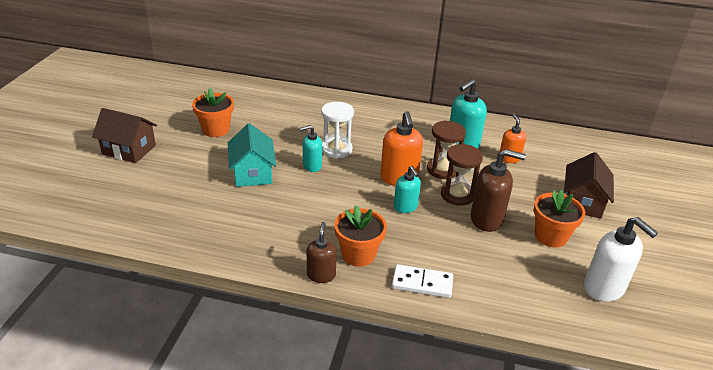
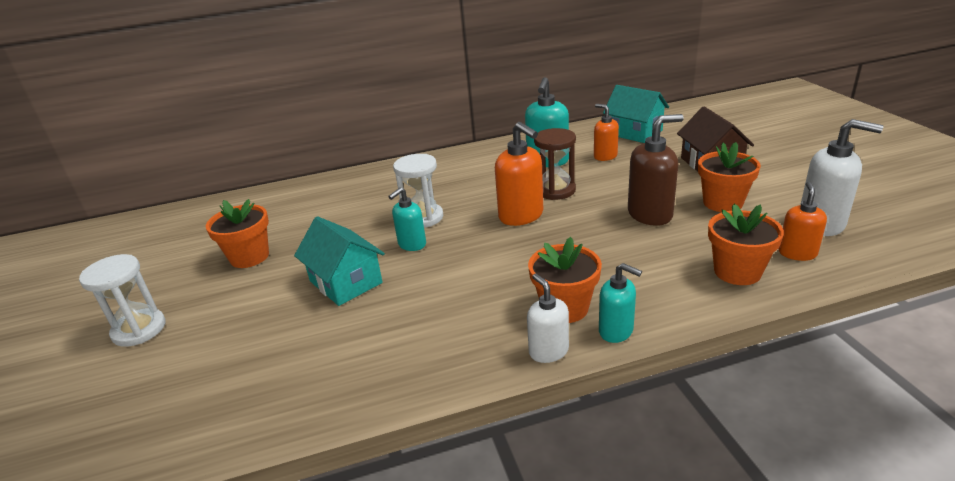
camera: 25 degrees left, 5 degrees down
(129, 150) = (139, 330): brown house -> white hourglass
(321, 275) = (548, 351): brown soap dispenser -> white soap dispenser
(405, 207) = (559, 239): turquoise soap dispenser -> turquoise soap dispenser (616, 331)
(422, 283) = (664, 303): white domino -> none
(457, 195) = (596, 206): brown hourglass -> none
(495, 289) = (737, 272): none -> orange flower pot
(555, 299) = (797, 253): none -> orange soap dispenser
(556, 148) = (634, 132): none -> turquoise house

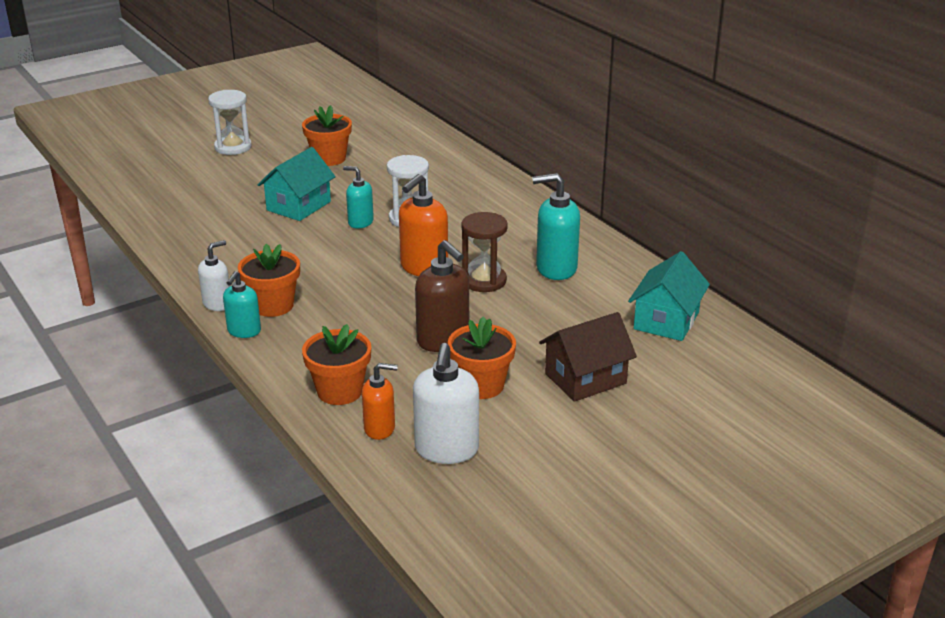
camera: 70 degrees right, 0 degrees up
(605, 156) = (582, 304): orange soap dispenser -> none

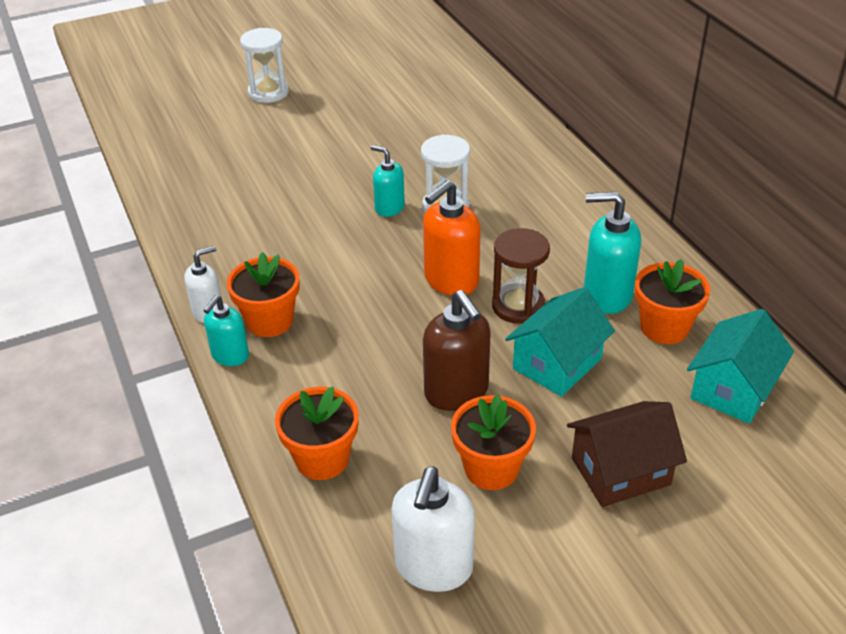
camera: 10 degrees right, 10 degrees up
(298, 206) = (324, 179): turquoise house -> turquoise house (557, 363)
(329, 158) = (370, 115): orange flower pot -> orange flower pot (664, 327)
(380, 428) = (359, 523): orange soap dispenser -> none

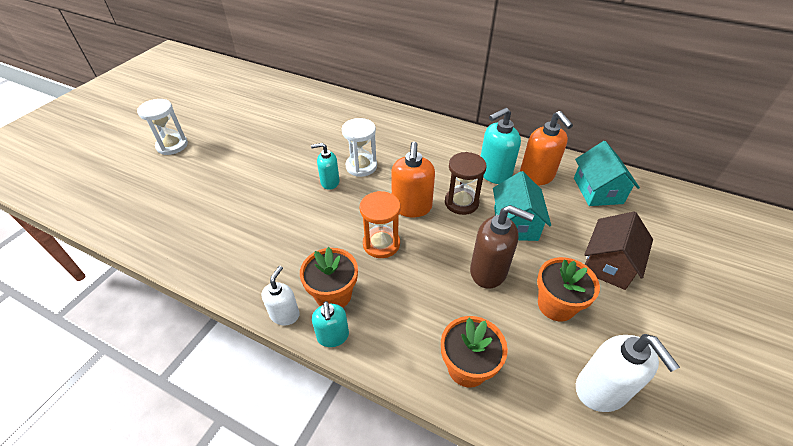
camera: 40 degrees left, 5 degrees up
(371, 300) = (381, 244): none -> orange hourglass
(664, 327) = (536, 176): orange flower pot -> orange soap dispenser

